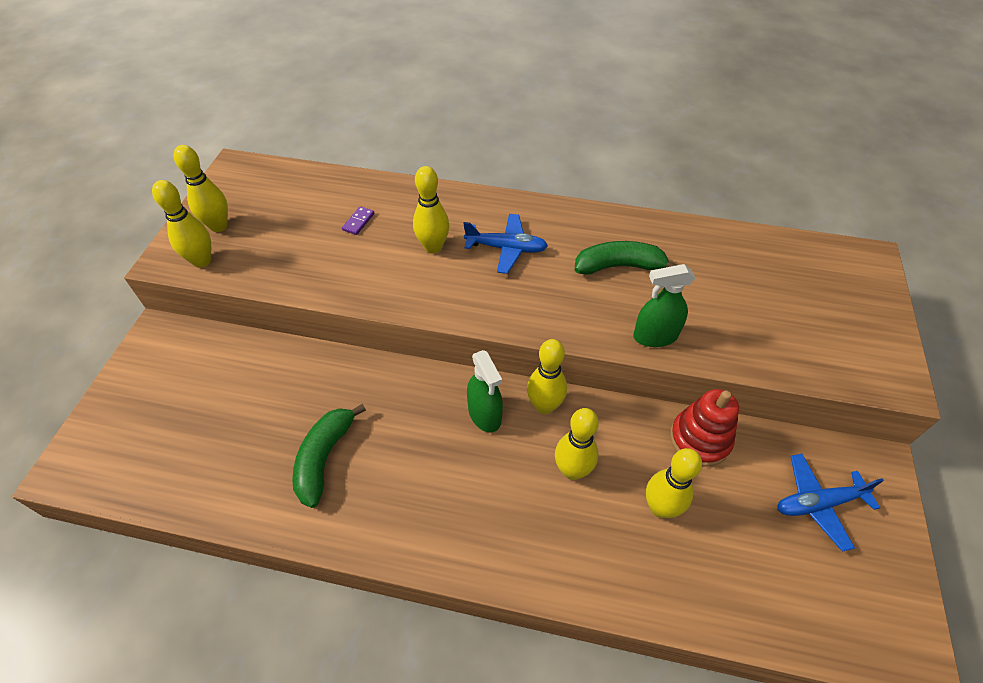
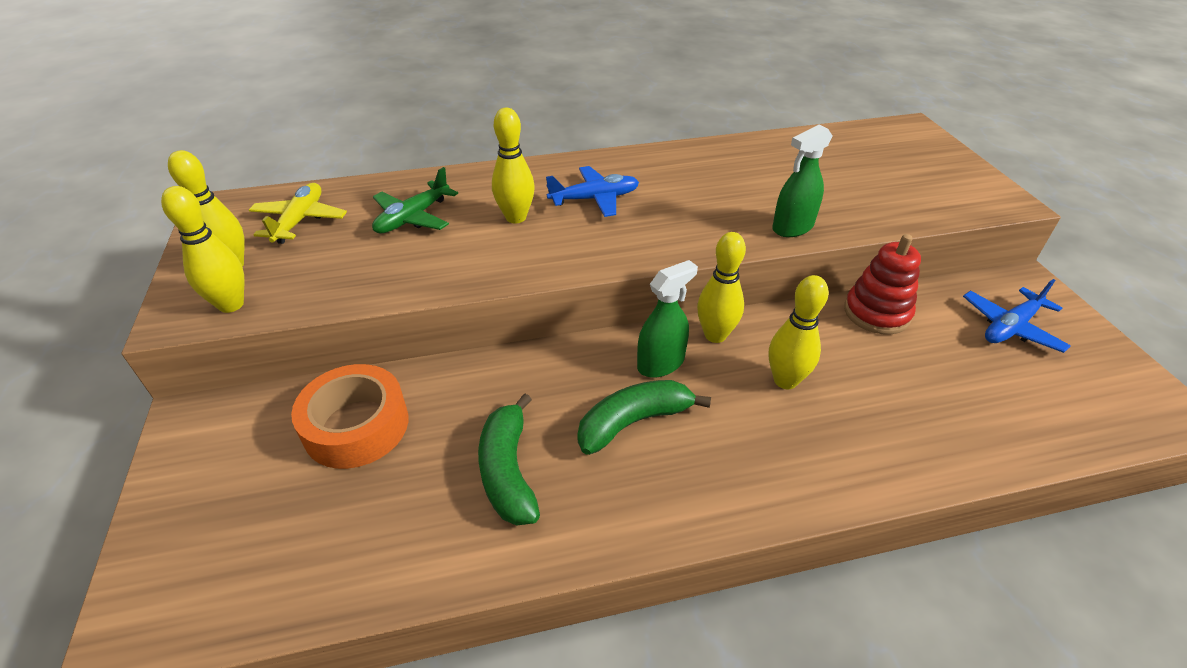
camera: 25 degrees left, 10 degrees down
(250, 380) = (356, 426): none -> orange tape
(281, 198) = (300, 220): none -> yellow plane
(358, 222) = (413, 218): purple domino -> green plane
(485, 414) = (661, 363): green spray bottle -> green spray bottle turned 75 degrees counterclockwise
(619, 266) = (715, 184): green banana -> green banana (633, 422)
(660, 508) = (889, 381): yellow bowling pin -> none

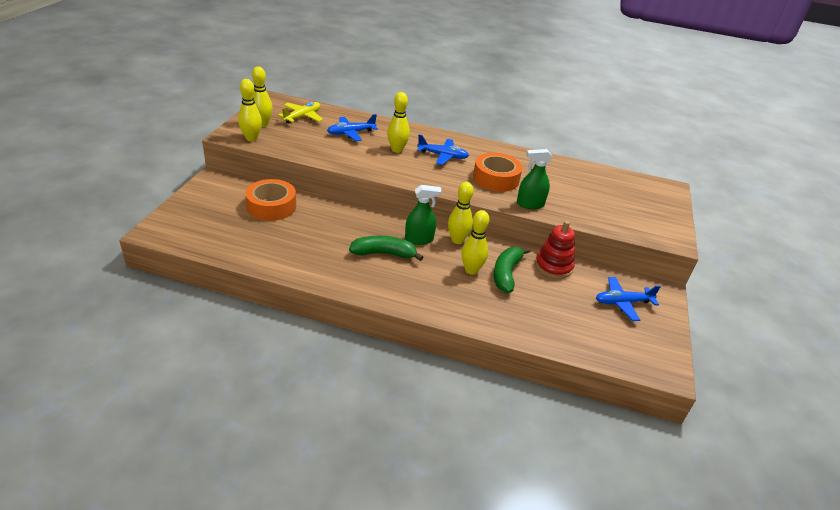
camera: 25 degrees right, 5 degrees down
(413, 218) = (351, 133): green plane -> blue plane
(508, 471) = (316, 246): green banana -> green banana (506, 274)
(705, 205) = (496, 178): none -> orange tape

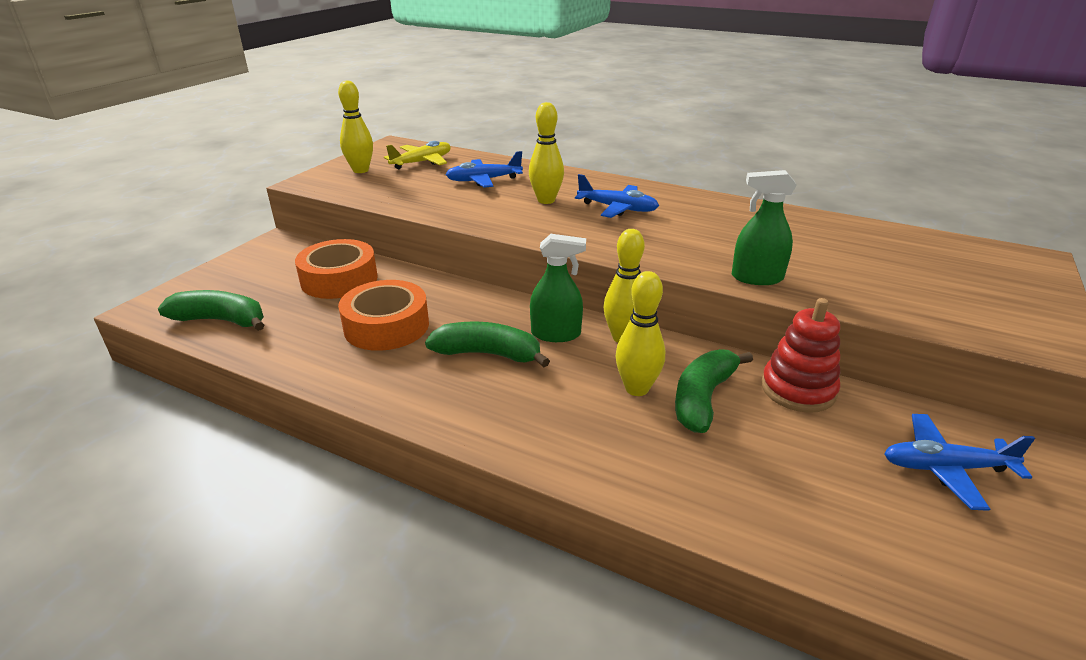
camera: 15 degrees right, 5 degrees down
(209, 238) = (221, 320): none -> green banana
(251, 138) = (335, 186): yellow bowling pin -> none
(496, 178) = (700, 239): orange tape -> orange tape (386, 326)

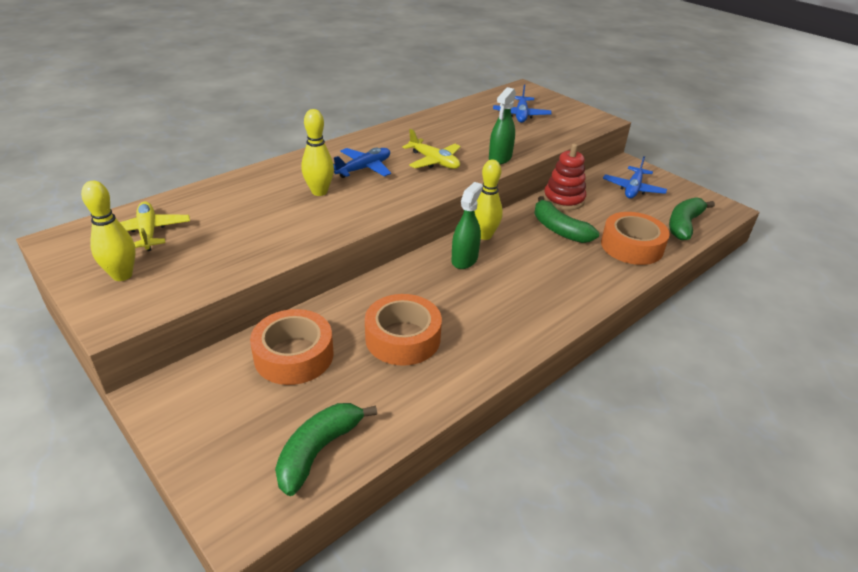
camera: 70 degrees left, 5 degrees up
(483, 180) = (241, 209): blue plane -> blue plane (521, 115)
(488, 354) = (473, 295): green banana -> green banana (684, 225)
(637, 388) = (540, 248): yellow bowling pin -> none
(685, 239) = (434, 161): none -> yellow plane
(733, 487) = (631, 246): none -> orange tape

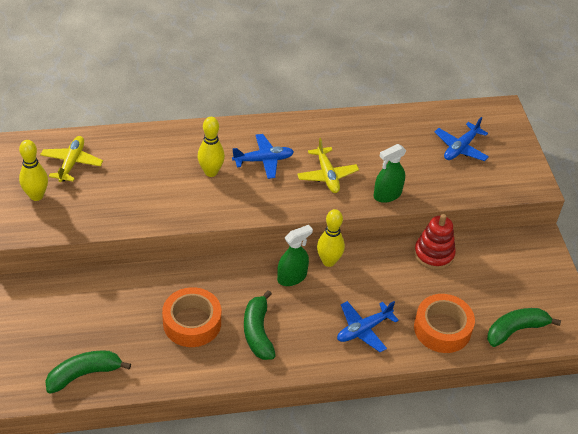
camera: 30 degrees right, 10 degrees up
(294, 355) = (114, 301): orange tape -> none
(559, 229) = (397, 284): green banana -> green banana (258, 332)
(633, 189) = (513, 271): blue plane -> blue plane (363, 330)

